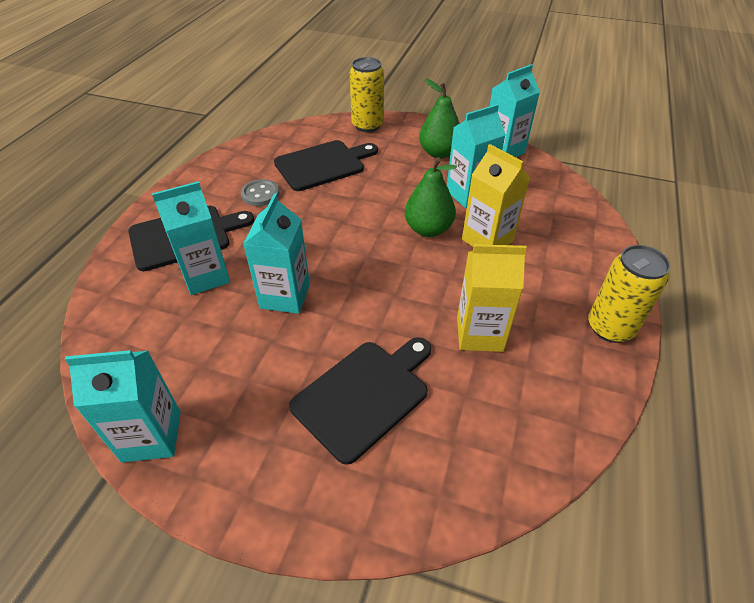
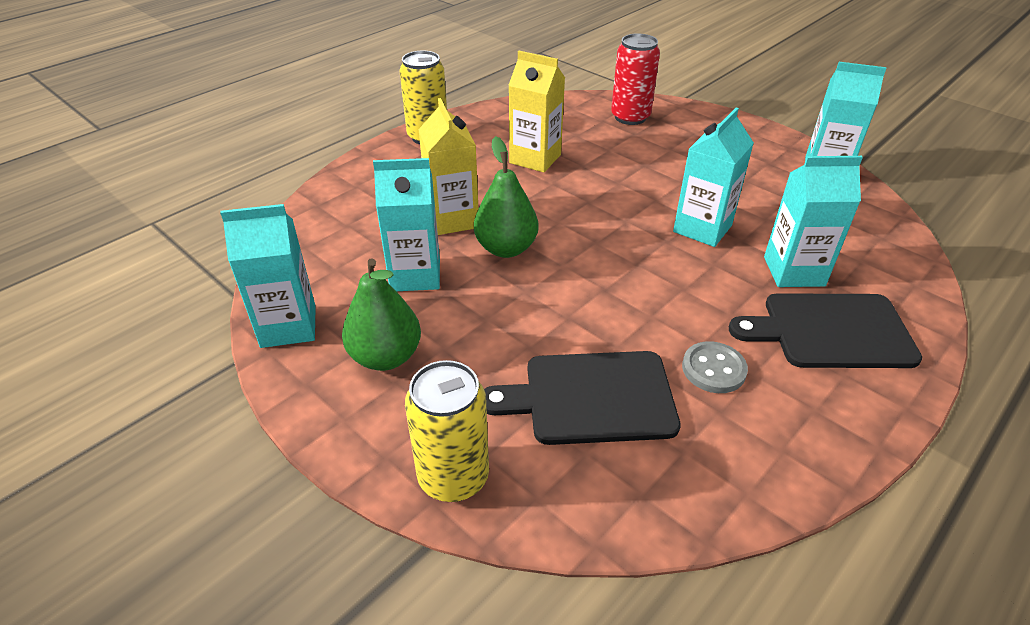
camera: 155 degrees left, 5 degrees down
(364, 395) = (653, 151): black cutting board -> none
(422, 465) = (630, 117): none -> red can

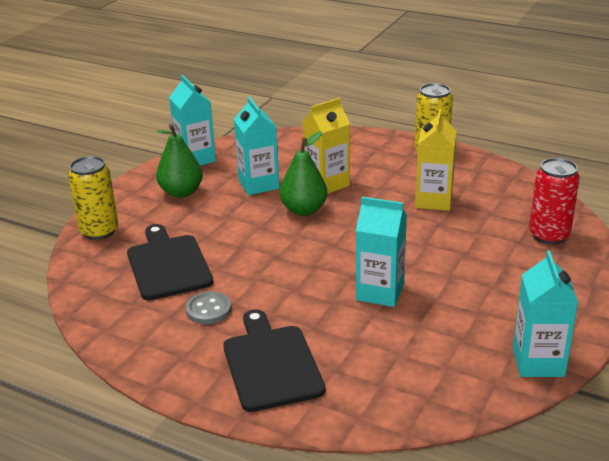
camera: 75 degrees right, 10 degrees down
(794, 271) = (343, 343): turquoise carton -> none

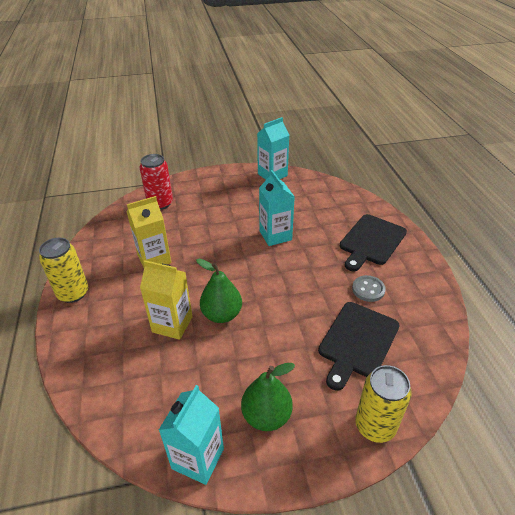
camera: 130 degrees left, 10 degrees up
(258, 184) = (207, 367): turquoise carton -> none

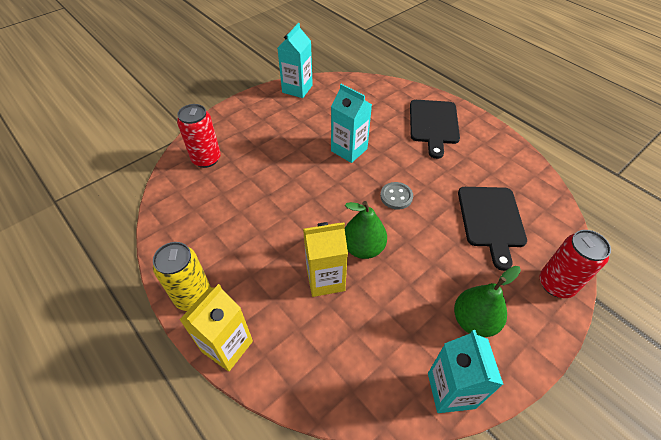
camera: 30 degrees left, 10 degrees up
(154, 259) = (251, 221): yellow carton -> yellow carton (227, 346)
(368, 289) = (464, 170): grey button -> grey button (396, 196)
(375, 426) = (556, 284): yellow can -> red can

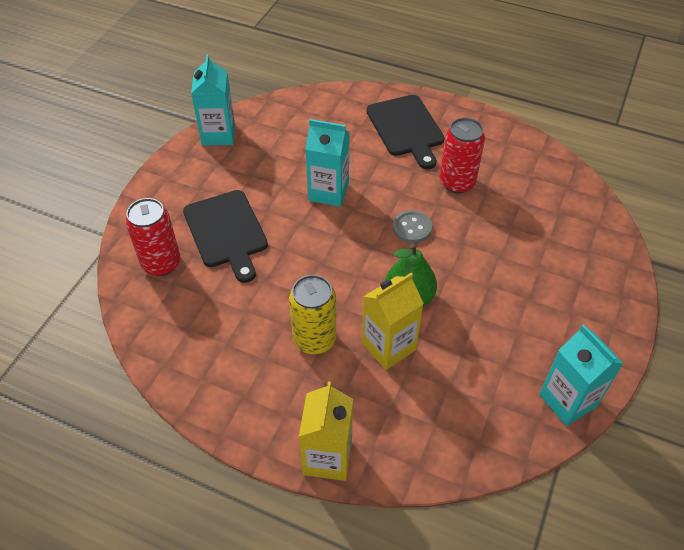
camera: 25 degrees left, 0 degrees up
(193, 296) = (255, 424): yellow can -> yellow can (314, 339)
(474, 321) = (555, 327): green pear -> none
(491, 220) = (521, 218): black cutting board -> black cutting board (226, 232)
(556, 284) = (611, 260): red can -> red can (457, 183)

